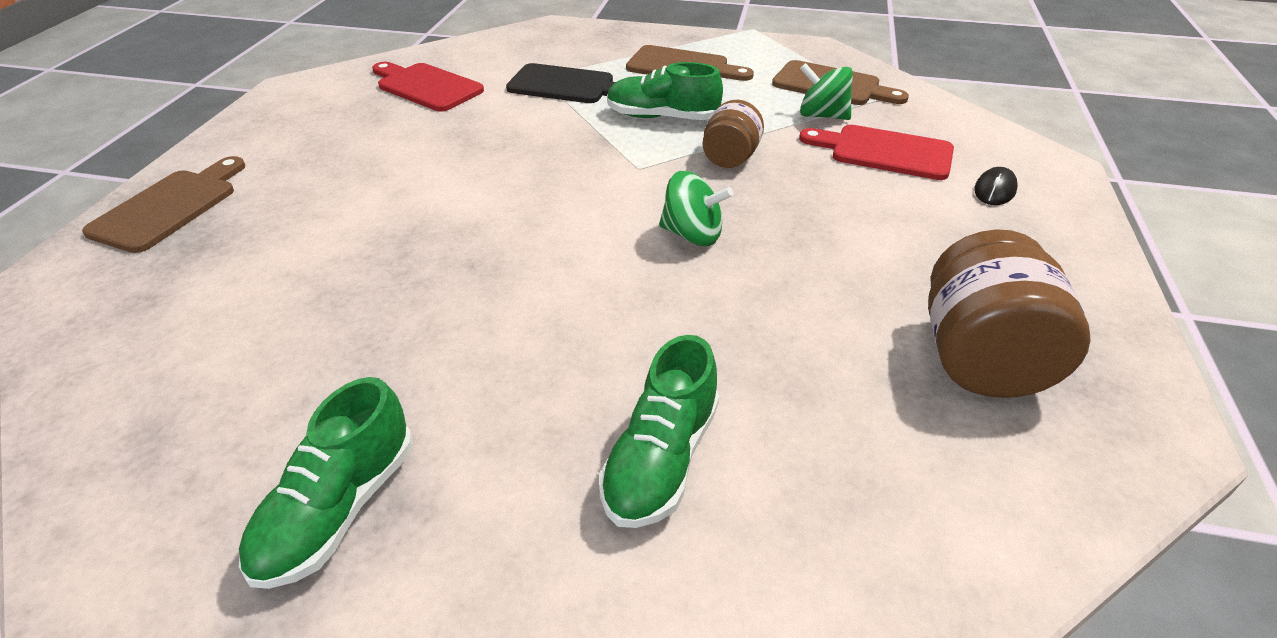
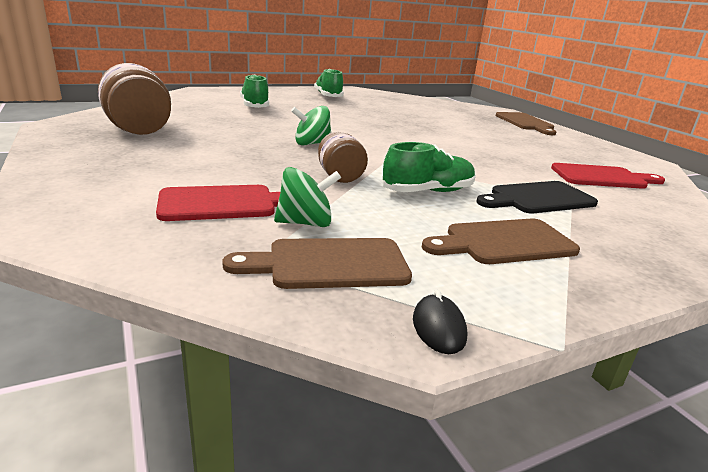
camera: 140 degrees right, 15 degrees down
(994, 190) = (116, 194): black mouse -> black mouse (438, 328)

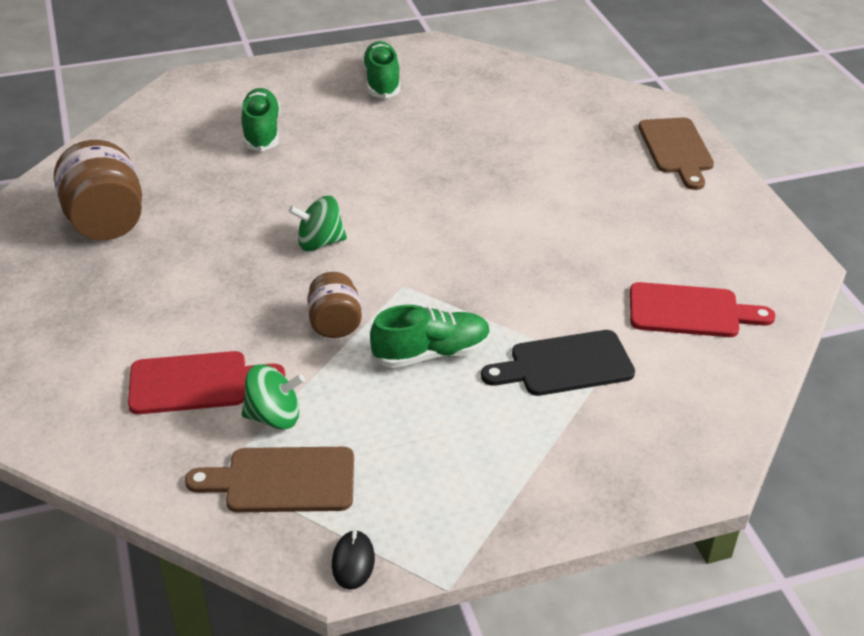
camera: 10 degrees right, 15 degrees up
(504, 242) = (474, 449): brown cutting board -> none

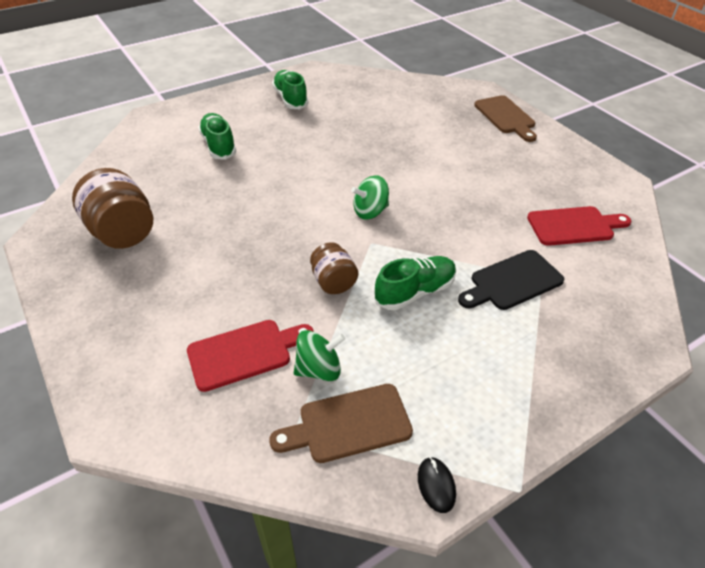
camera: 15 degrees left, 5 degrees up
(320, 243) = (295, 221): green spinning top -> green spinning top (370, 211)

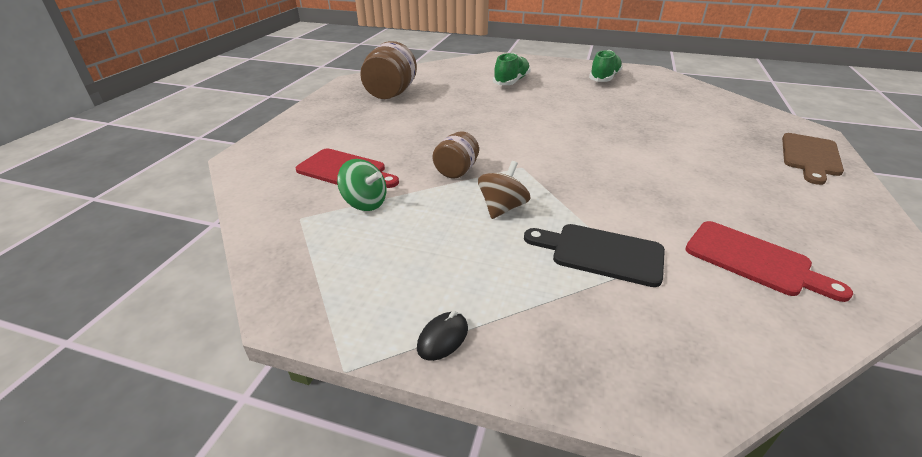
camera: 50 degrees right, 10 degrees down
(349, 424) = (326, 239): brown cutting board -> none
(370, 211) = (554, 152): green spinning top -> none
(415, 292) = (502, 208): green shoe -> brown spinning top
(436, 485) = (306, 311): black mouse -> black mouse (442, 338)

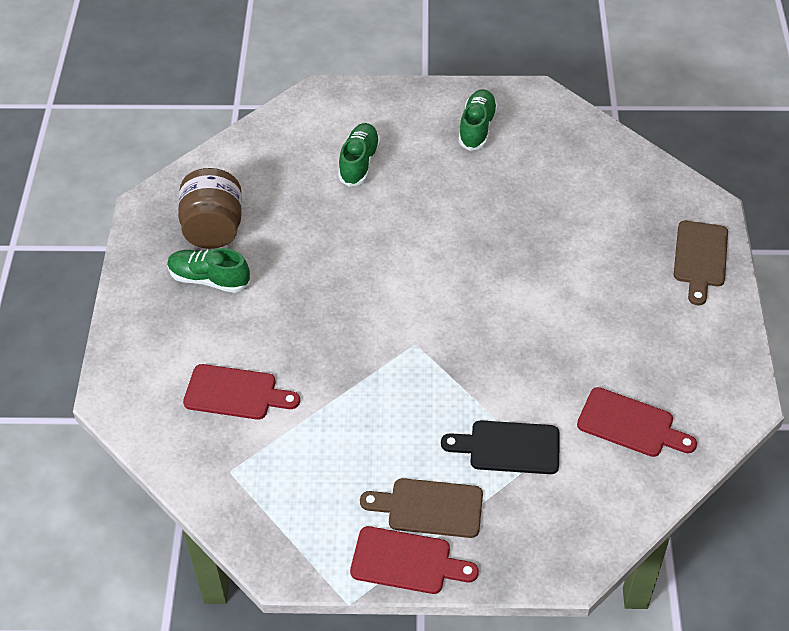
camera: 15 degrees left, 15 degrees up
(365, 203) = (280, 436): green spinning top -> none
(370, 113) = (209, 279): none -> green shoe
(442, 338) = (406, 561): black mouse -> red cutting board
(456, 171) = (351, 366): brown jar -> none
(492, 289) = (429, 508): none -> brown cutting board
(502, 208) = (412, 411): brown spinning top -> none

